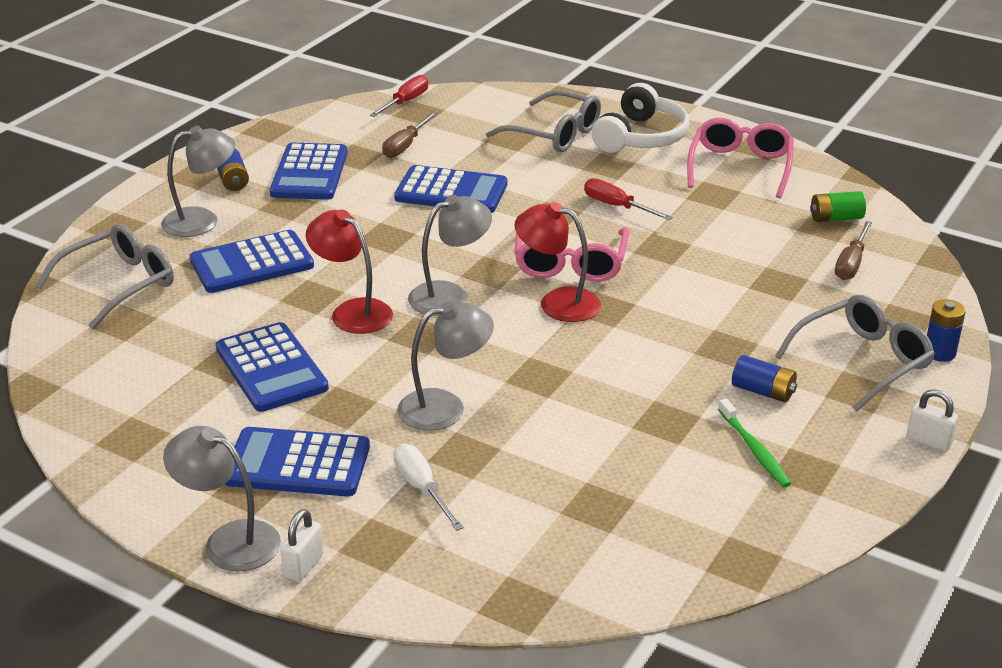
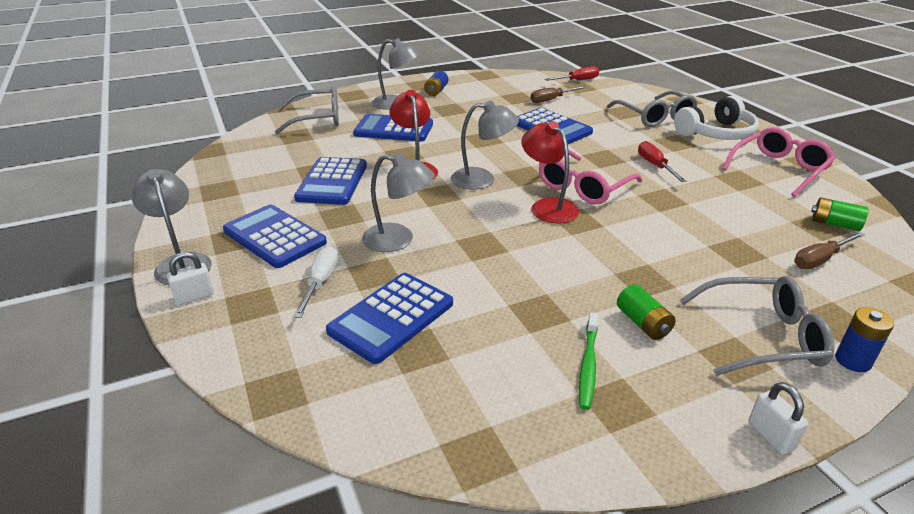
camera: 35 degrees right, 0 degrees up
(309, 173) = (480, 98): blue calculator -> blue calculator (391, 317)
(763, 391) = (643, 323): blue battery -> green battery

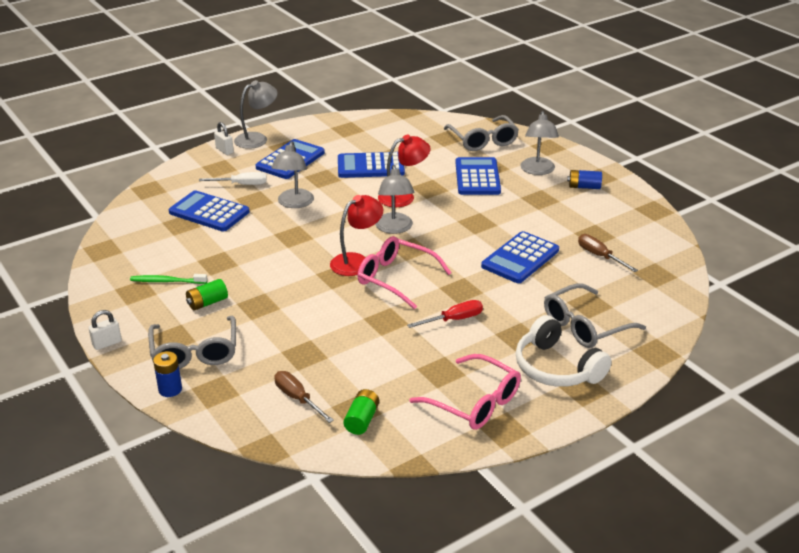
camera: 80 degrees right, 0 degrees up
(577, 80) = (676, 272): red screwdriver -> none

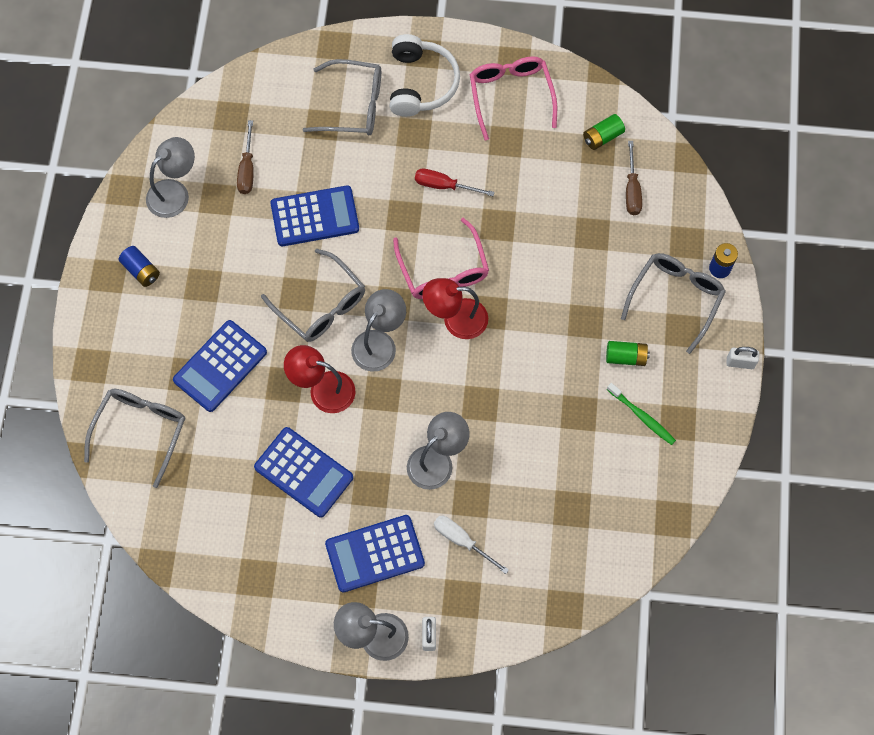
camera: 140 degrees left, 35 degrees up
(209, 212) = (531, 509): blue calculator -> none
(455, 225) = (321, 305): none -> grey glasses
(537, 170) = (151, 331): grey lamp -> grey lamp (174, 192)

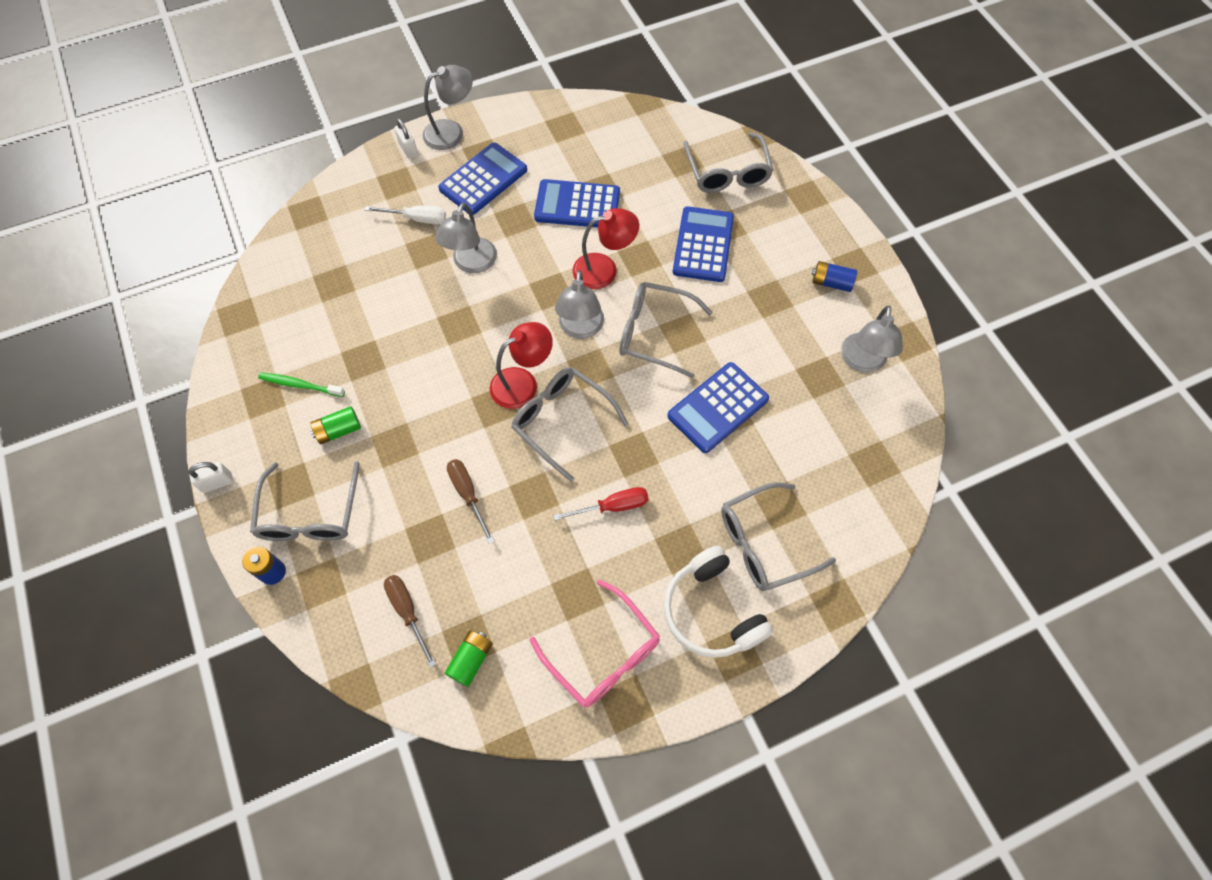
camera: 150 degrees right, 5 degrees down
(247, 169) = (815, 419): brown screwdriver -> brown screwdriver (468, 494)
(443, 270) = (562, 421): pink glasses -> grey glasses

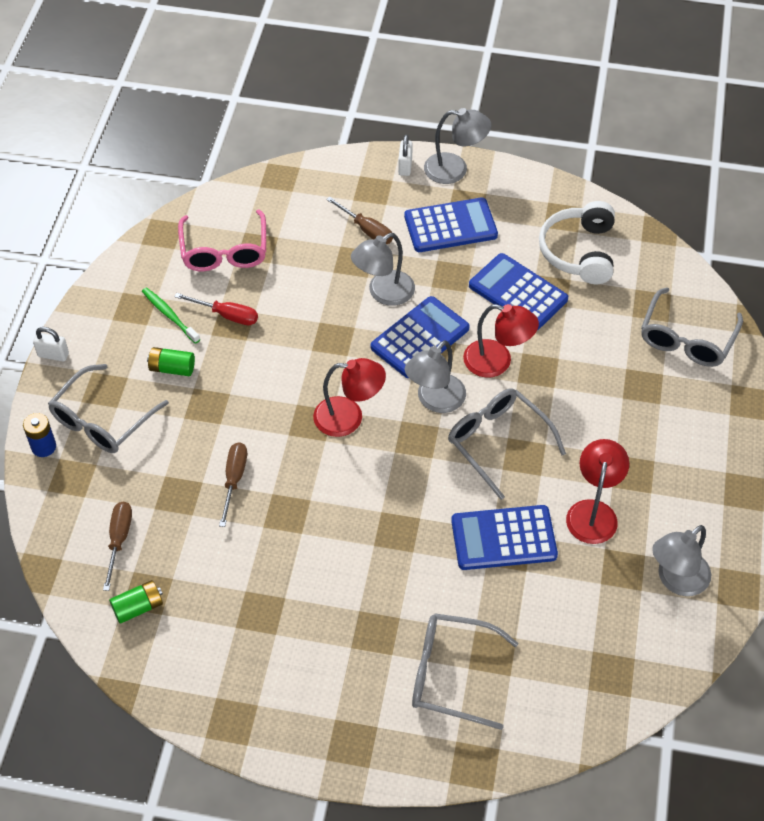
camera: 35 degrees right, 10 degrees down
(417, 219) = (366, 230): white screwdriver -> brown screwdriver
(562, 421) = (357, 468): grey glasses -> none
(603, 654) = (244, 671): pink glasses -> pink glasses (224, 251)
(612, 506) = (344, 562): red screwdriver -> red screwdriver (226, 315)
(703, 245) = (607, 391): blue calculator -> blue calculator (420, 338)
(711, 611) = (359, 698): white headphones -> white headphones (579, 252)
(765, 345) = (593, 512): none -> red lamp
(831, 283) = (706, 493): blue battery -> none

